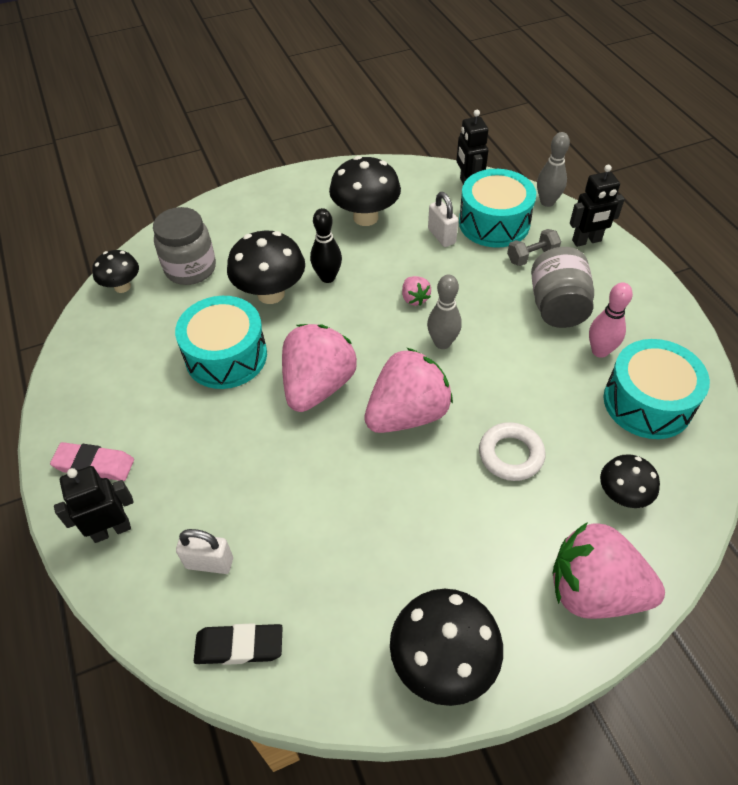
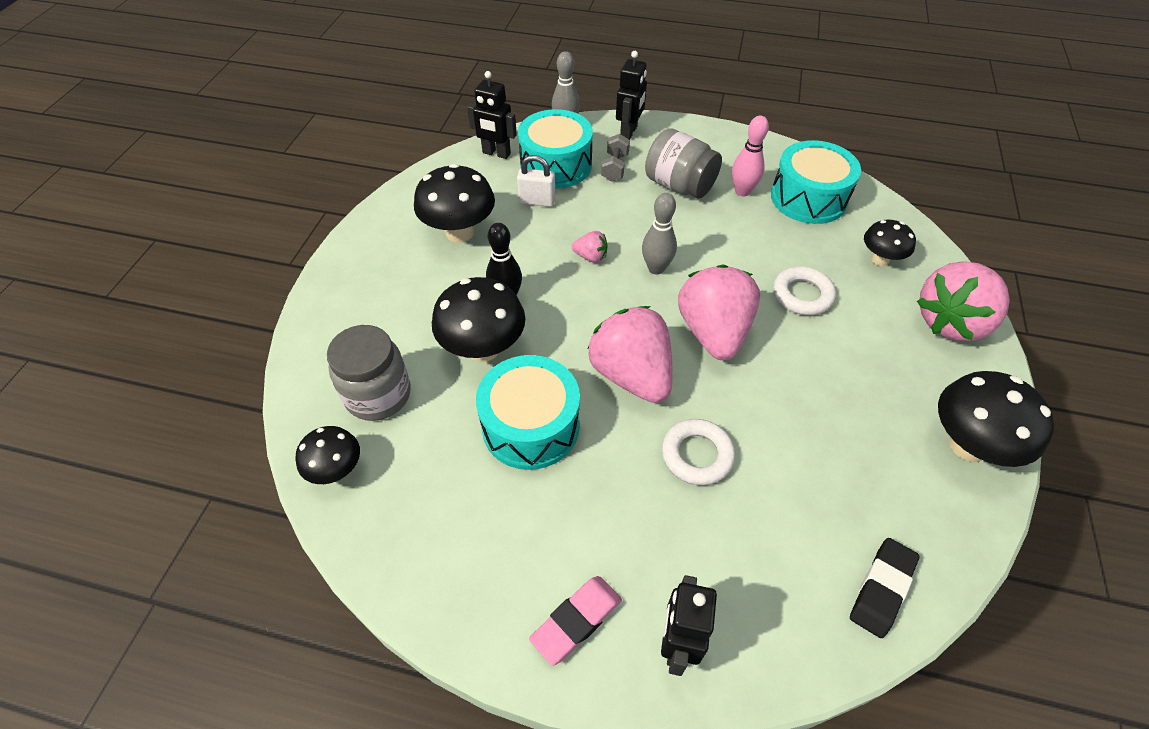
camera: 55 degrees left, 0 degrees up
(209, 563) = (775, 568): white padlock -> none
(275, 464) = (697, 455): none -> white ring

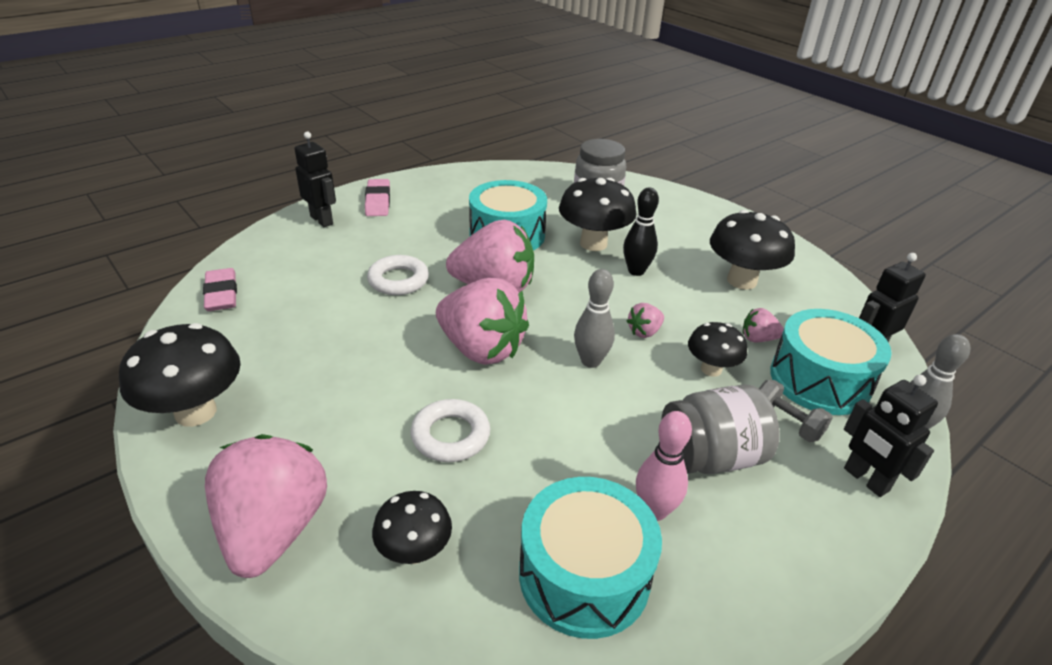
camera: 125 degrees right, 15 degrees down
(337, 470) = (556, 176): black mushroom -> black mushroom (711, 369)
(537, 201) = (758, 339): white padlock -> pink strawberry
(881, 589) = (222, 294): black eraser -> pink eraser

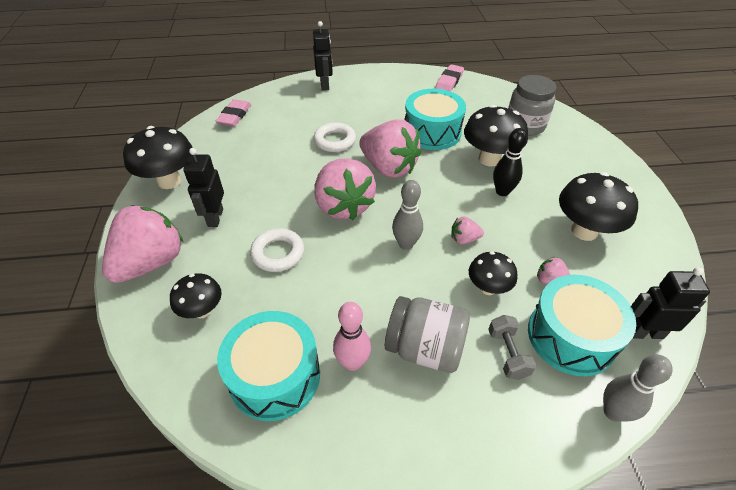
camera: 35 degrees right, 10 degrees up
(378, 201) = (368, 82): pink eraser -> pink eraser (449, 82)
(865, 480) = (529, 428): black robot -> black robot (215, 217)

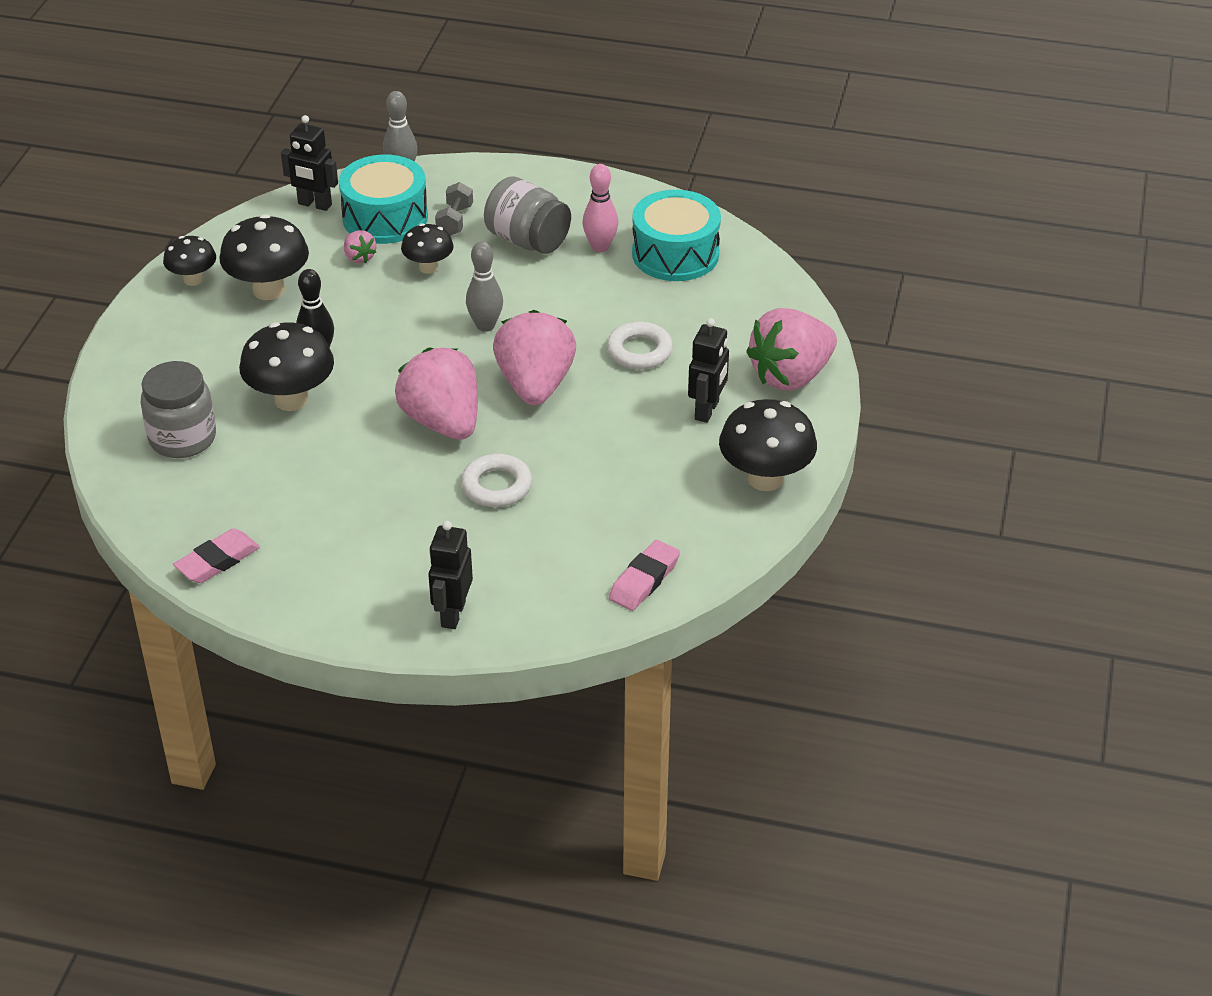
camera: 160 degrees left, 5 degrees down
(202, 310) = (736, 317): black mushroom -> black mushroom (193, 279)
(432, 132) = (336, 463): turquoise drum -> none
(464, 239) = (414, 314): pink strawberry -> none

